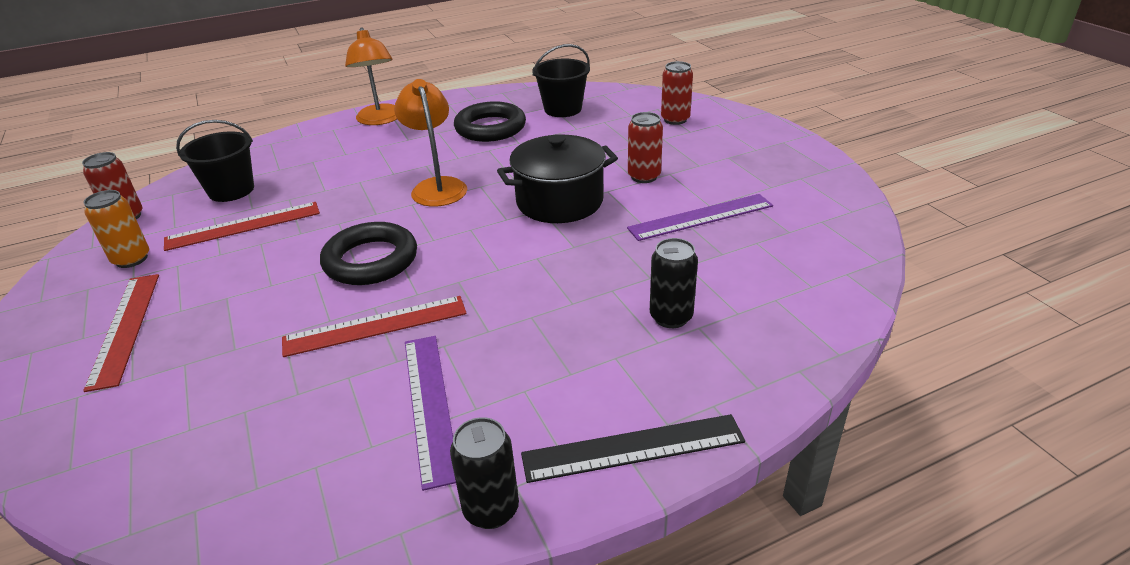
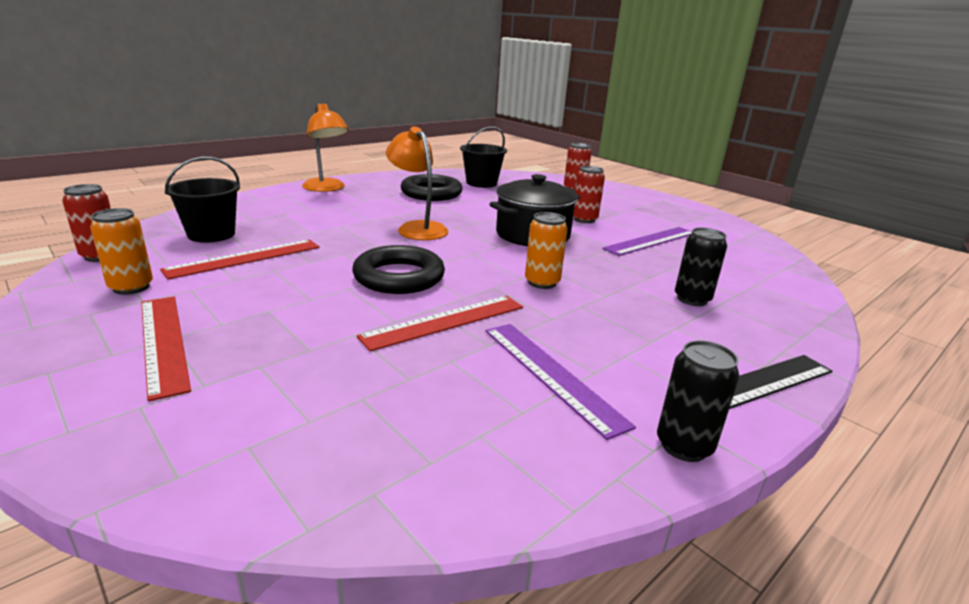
camera: 20 degrees left, 10 degrees down
(514, 278) = (542, 282): none -> orange can

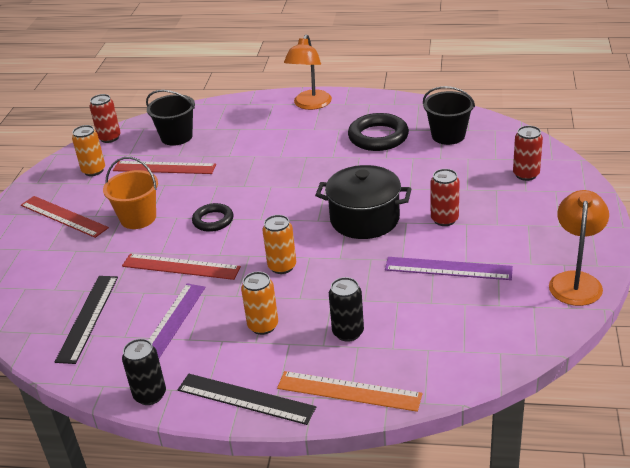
camera: 55 degrees right, 10 degrees up
(163, 342) = (63, 216): red ruler -> red ruler turned 75 degrees counterclockwise
(297, 304) = (138, 218): none -> orange bucket
(399, 277) = (213, 220): black ring -> black ring, size x0.62
(417, 228) = (297, 177): orange lamp -> orange lamp (575, 281)
(433, 421) = (88, 318): none -> black ruler
(628, 326) = (263, 326): none -> orange can
(788, 333) = (349, 391): none -> orange ruler

